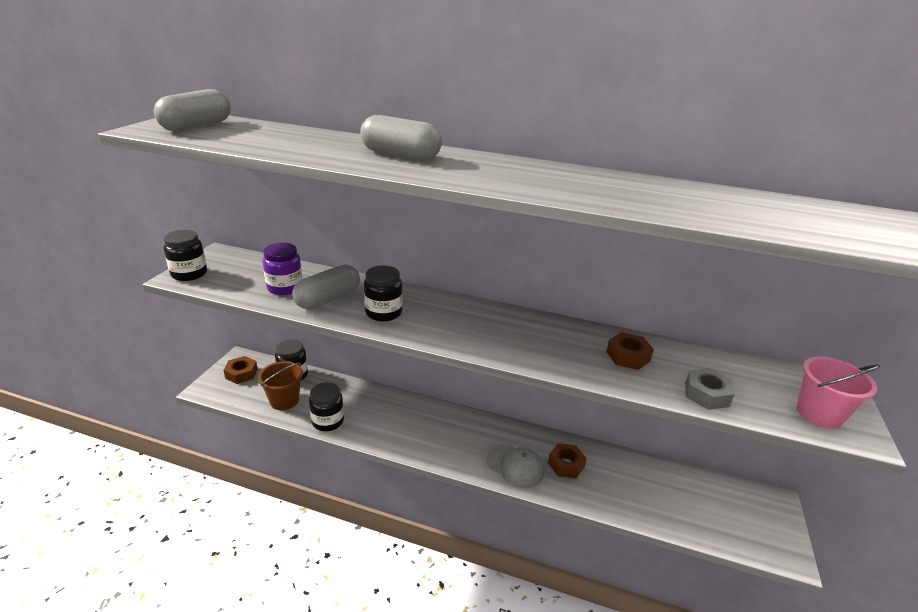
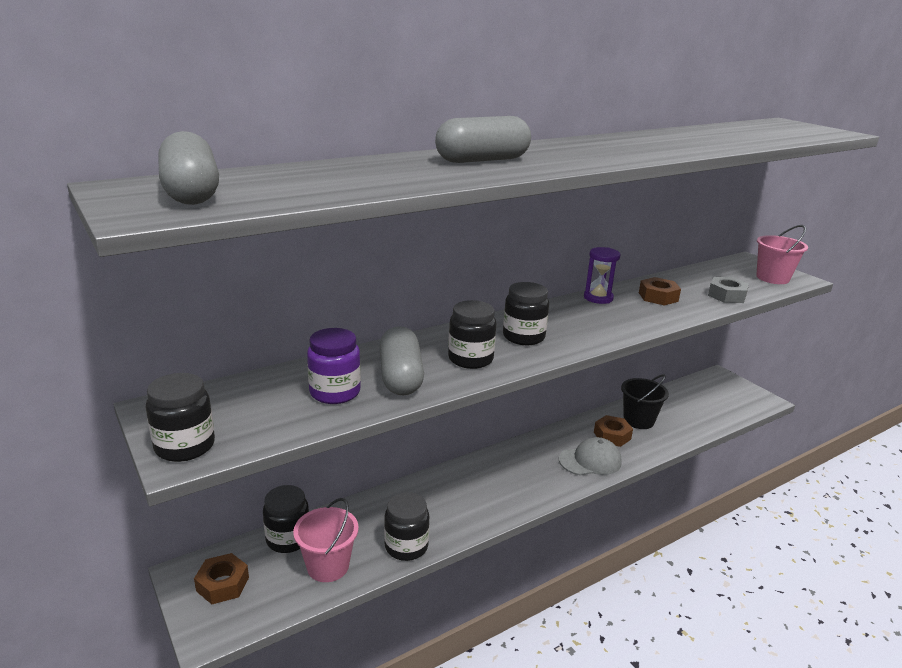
camera: 50 degrees left, 5 degrees down
(284, 400) = (328, 566): brown bucket -> pink bucket
(446, 320) = (523, 337): none -> black jar
(571, 328) = (598, 298): none -> purple hourglass
(611, 472) = (638, 420): none -> black bucket

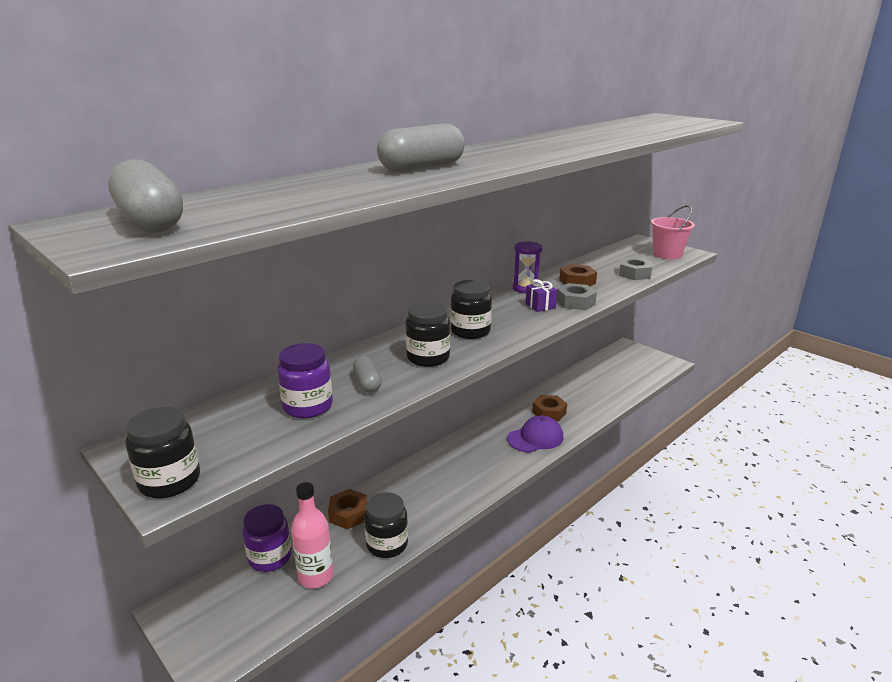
camera: 10 degrees left, 0 degrees up
(222, 584) = (213, 613): brown nut -> brown nut (348, 514)
(288, 539) = (270, 557): black jar -> purple jar
(328, 566) = (316, 576): pink bucket -> pink bottle
(400, 377) = (367, 383): grey capsule -> grey capsule, size x0.56
(590, 461) = (535, 438): grey cap -> purple cap
(608, 319) = (540, 306): none -> purple gift
(638, 420) = (568, 395): black bucket -> none
(648, 319) = (575, 302): none -> grey nut

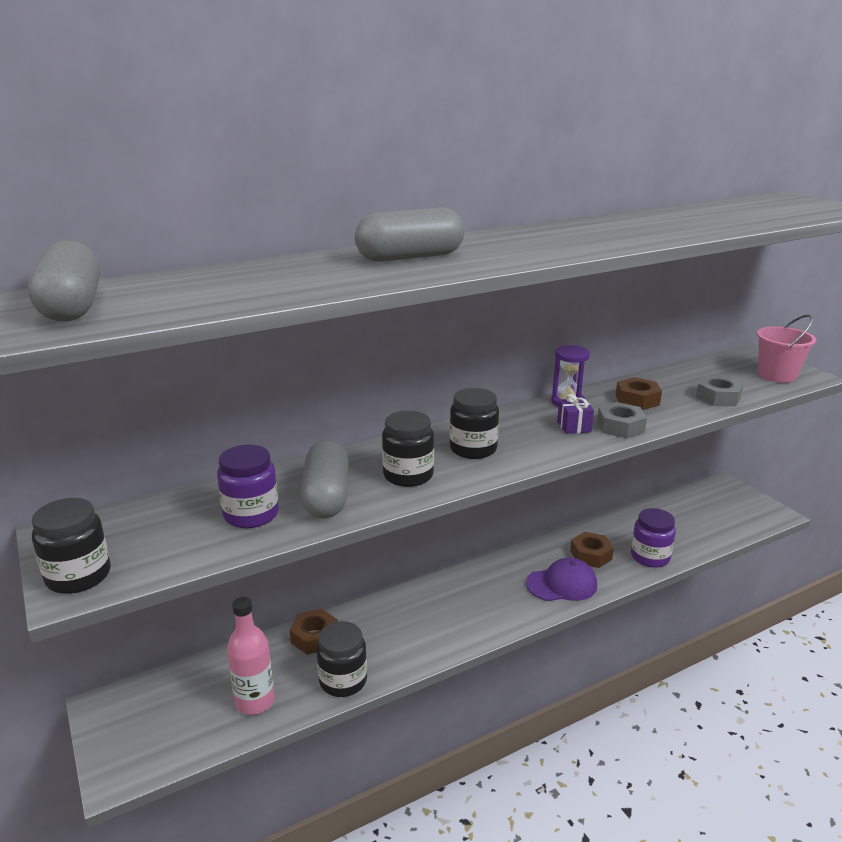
camera: 15 degrees right, 0 degrees up
(270, 557) = (216, 670): purple jar -> purple jar (650, 557)
(367, 383) = (326, 496): grey capsule -> grey capsule, size x1.78

